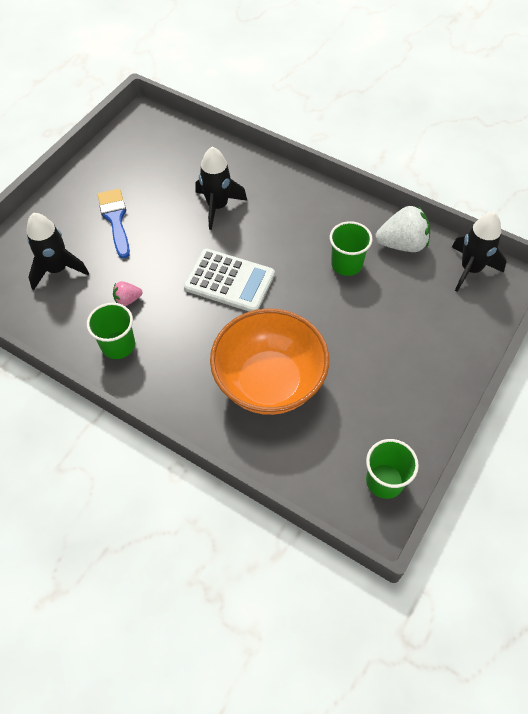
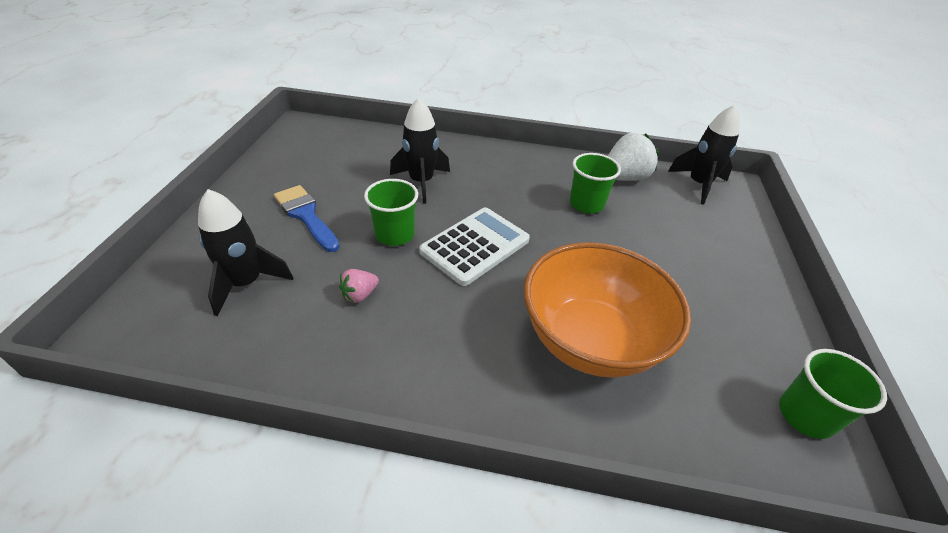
camera: 25 degrees left, 15 degrees down
(118, 345) = (371, 352): green cup -> green cup (394, 234)
(229, 281) = (475, 246): white calculator -> white calculator turned 45 degrees counterclockwise

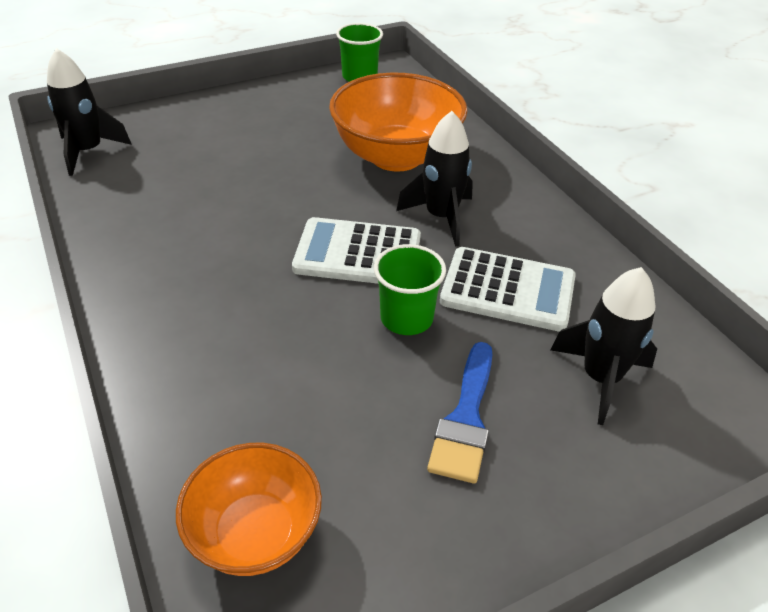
camera: 125 degrees left, 0 degrees up
(343, 141) = (255, 533): none -> orange bowl
(359, 295) = (507, 290): pink strawberry -> white calculator
(421, 182) = (284, 356): black rocket -> black rocket (441, 217)
(586, 204) = (202, 210): green cup -> none
(624, 178) = (116, 200): white strawberry -> none

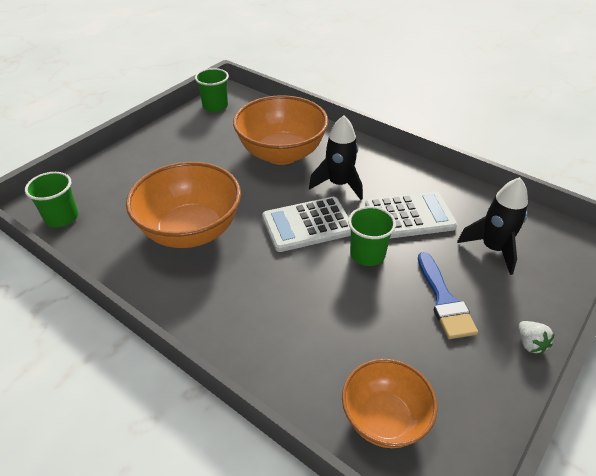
camera: 25 degrees left, 0 degrees up
(88, 152) = (62, 217): black rocket -> green cup
(211, 212) = (191, 231): none -> orange bowl
(548, 532) = (530, 344): none -> white strawberry

